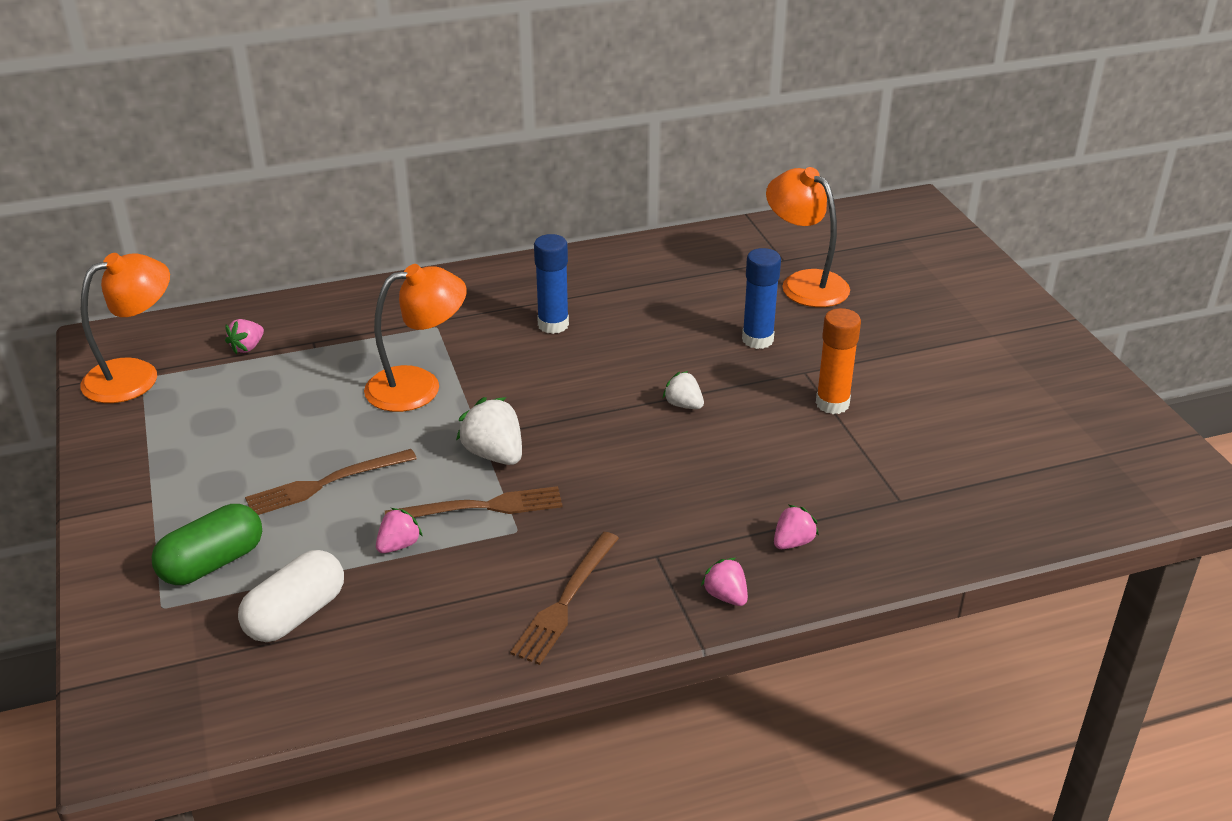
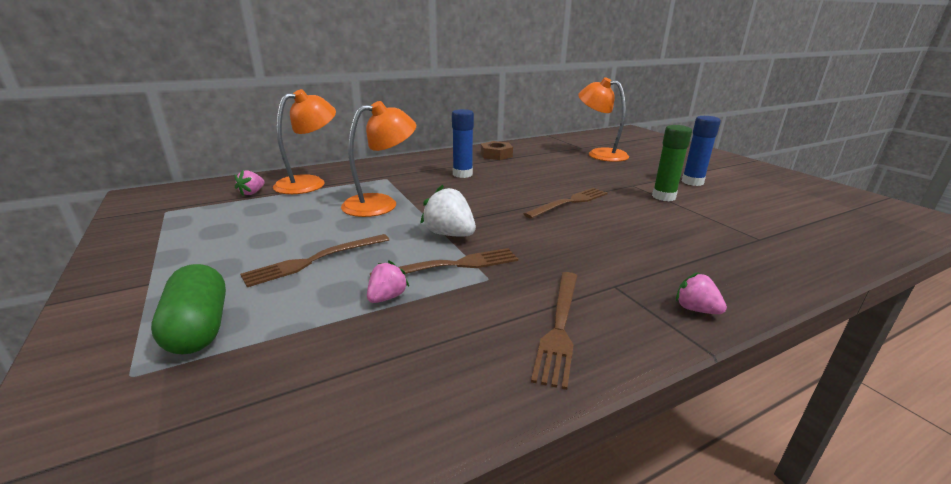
camera: 10 degrees left, 10 degrees down
(135, 375) = (160, 210): orange lamp -> orange lamp (309, 183)
(212, 563) = (199, 328): green capsule -> green capsule turned 60 degrees counterclockwise
(296, 614) = (287, 367): white capsule -> none
(626, 274) = (496, 155): none -> brown nut
(683, 405) = (569, 202): white strawberry -> brown fork
(757, 340) = (592, 174): blue glue stick -> blue glue stick (692, 182)
(793, 542) = (712, 268): pink strawberry -> none
(832, 404) = (663, 197): orange glue stick -> green glue stick

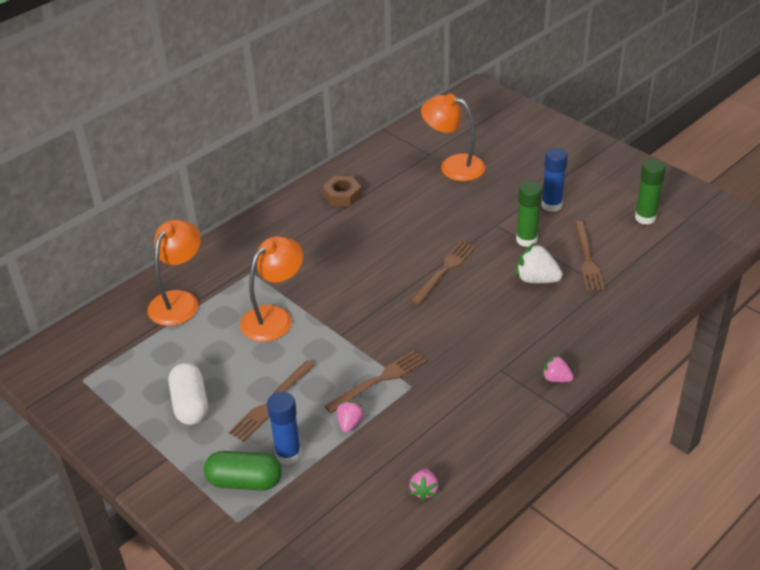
camera: 15 degrees left, 15 degrees up
(199, 328) = (245, 481): green capsule -> green capsule turned 45 degrees counterclockwise
(233, 245) = (190, 404): none -> white capsule
(252, 193) = (136, 332): pink strawberry -> pink strawberry (424, 490)
(449, 234) = (359, 344): white strawberry -> white strawberry (536, 279)
(462, 174) = (324, 246): blue glue stick -> blue glue stick (288, 454)
(559, 327) = (473, 417): brown fork -> brown fork (587, 259)
(801, 201) = (645, 218): none -> green glue stick

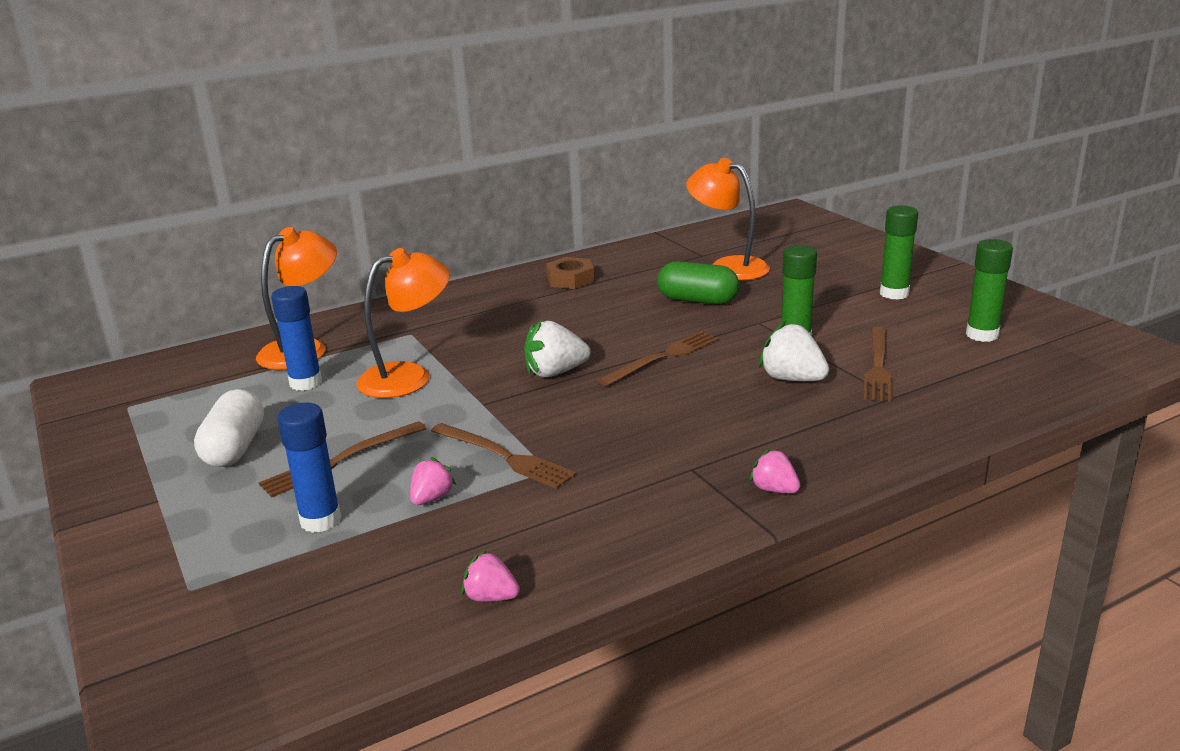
camera: 15 degrees right, 15 degrees down
(245, 481) = (237, 542): green capsule -> green capsule (697, 300)
(376, 297) = (555, 372): none -> white strawberry
(379, 380) = (504, 457): brown fork -> brown fork turned 60 degrees clockwise
(424, 490) = (491, 597): pink strawberry -> pink strawberry turned 90 degrees clockwise
(551, 205) = (846, 311): blue glue stick -> blue glue stick (306, 383)
(578, 182) = (894, 294): none -> green glue stick

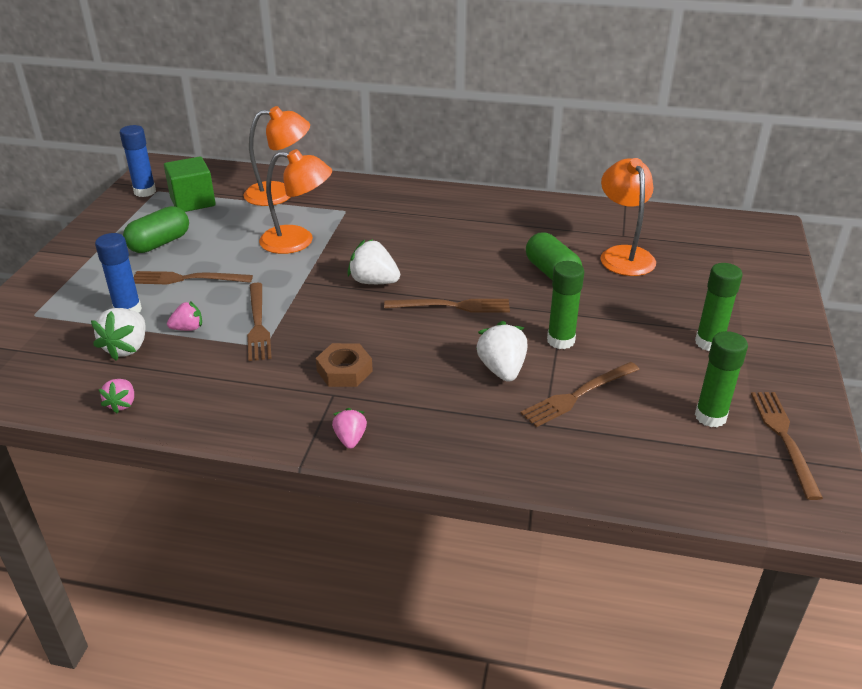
camera: 40 degrees right, 10 degrees up
(202, 396) = (193, 201): none -> green cube
(235, 448) = (159, 243): white capsule -> green capsule
(306, 383) = (246, 218): blue glue stick -> blue glue stick (145, 192)
(392, 550) = (127, 348): none -> white strawberry
(491, 597) = (122, 404): pink strawberry -> pink strawberry turned 150 degrees counterclockwise
(570, 279) = (499, 214): brown nut -> brown nut (344, 371)
(1044, 324) = (784, 438): none -> brown fork

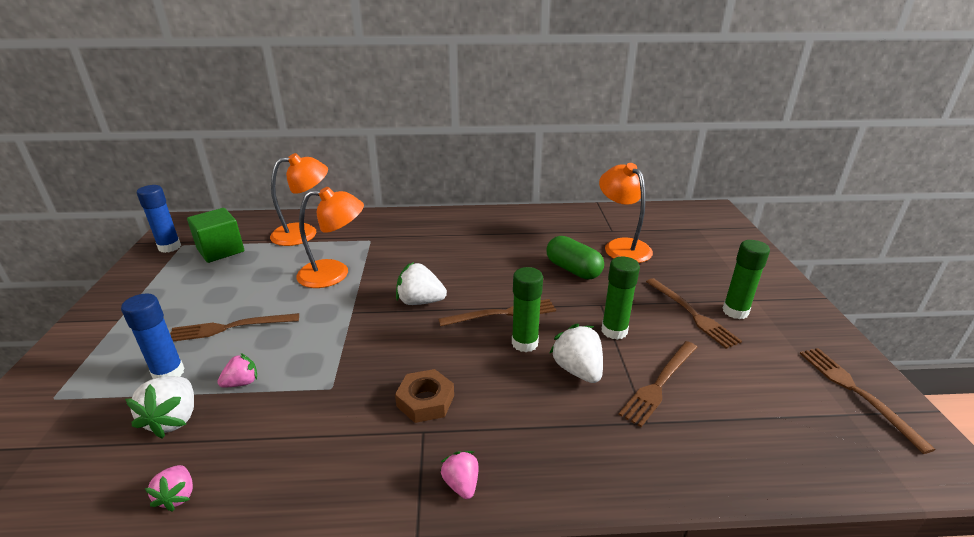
camera: 15 degrees left, 5 degrees down
(159, 243) = (193, 295): green capsule -> none
(258, 324) = (318, 364): brown fork -> brown fork (692, 314)
(710, 417) = (783, 383): green glue stick -> green glue stick (524, 343)

